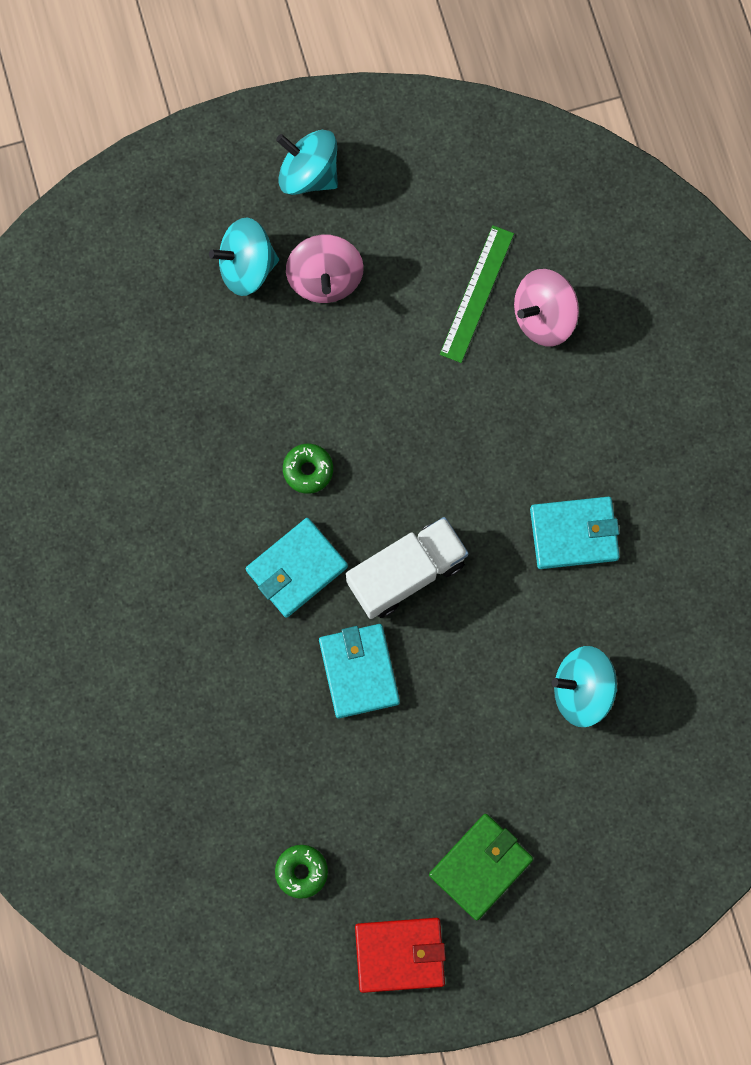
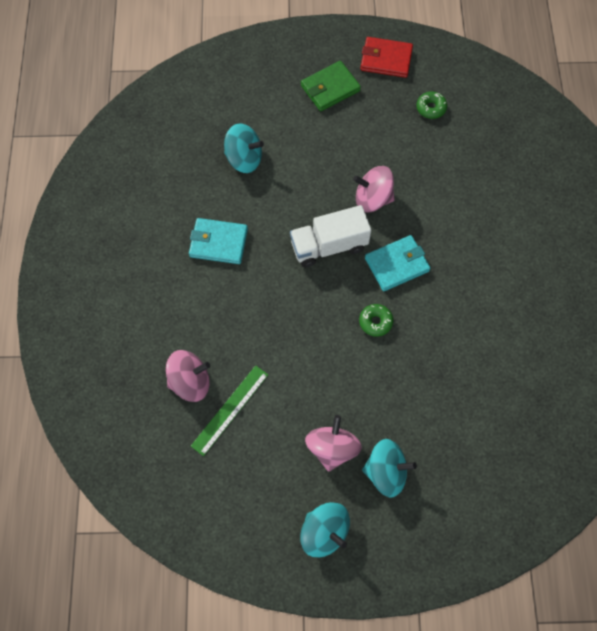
camera: 165 degrees left, 10 degrees down
(359, 671) = (372, 199): turquoise wallet -> pink spinning top

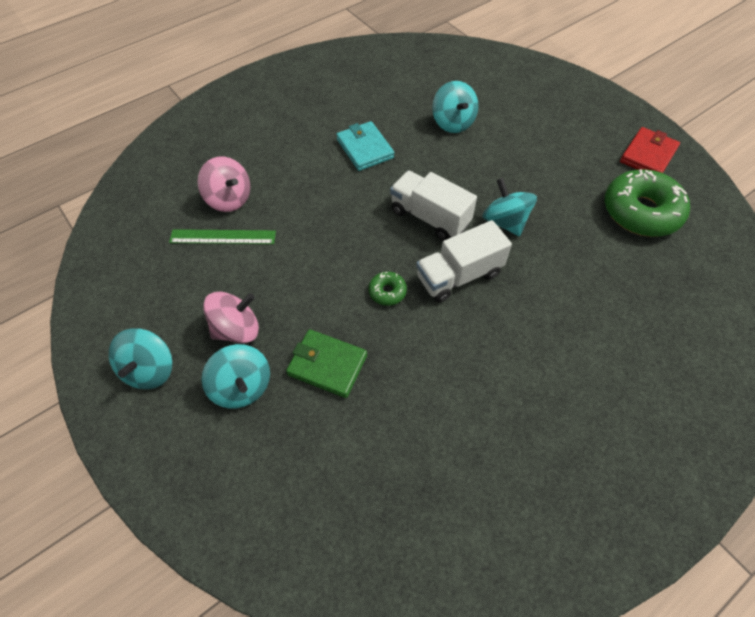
camera: 55 degrees right, 10 degrees down
(330, 88) = (576, 136): green wallet -> green wallet (327, 365)
(372, 199) = (505, 221): pink spinning top -> turquoise spinning top
(386, 59) = (648, 155): red wallet -> red wallet turned 60 degrees clockwise
(397, 264) = (459, 275): turquoise wallet -> white truck
(431, 108) = (641, 212): green donut -> green donut, size x2.27

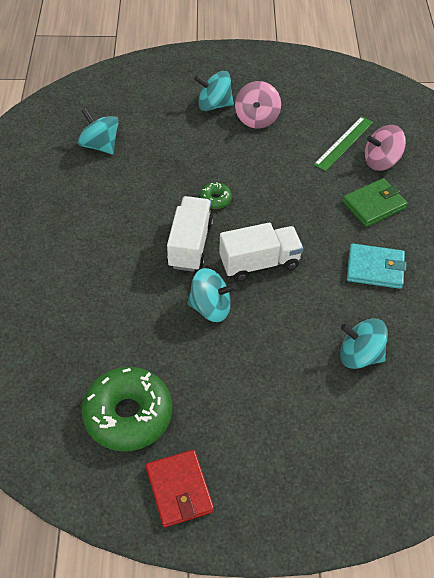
camera: 125 degrees right, 5 degrees down
(150, 370) = (263, 76): turquoise spinning top -> turquoise spinning top (100, 145)
(327, 365) = (191, 144): green wallet -> green wallet (374, 205)

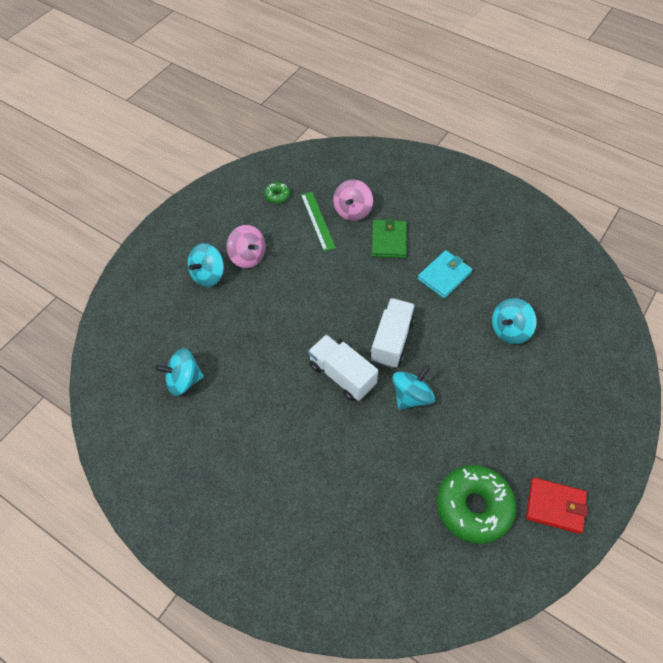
camera: 55 degrees left, 5 degrees up
(215, 199) = (309, 332): green donut -> green donut (277, 196)

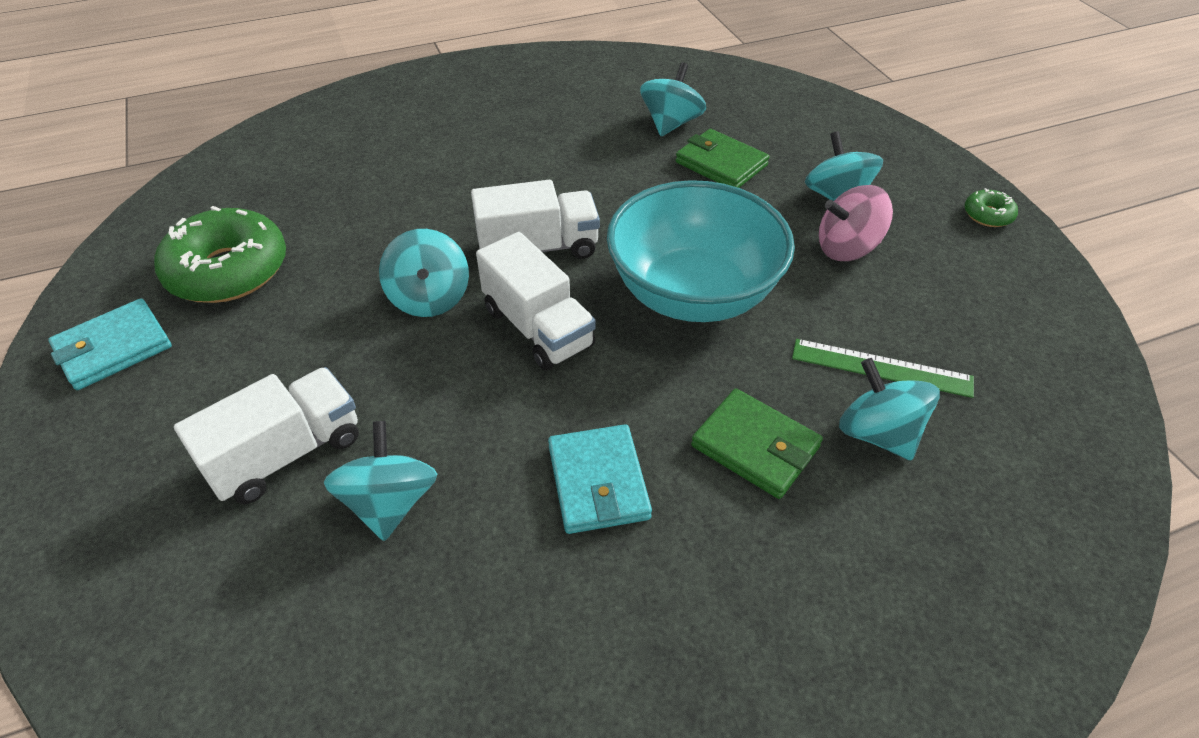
camera: 125 degrees right, 10 degrees down
(210, 335) = (721, 164): none -> green wallet
(277, 196) = (986, 343): green donut -> green donut (988, 215)
(324, 297) = (693, 294): none -> turquoise bowl
(352, 211) = (877, 433): pink spinning top -> turquoise spinning top
(526, 380) = (286, 454): none -> white truck
(555, 506) = (114, 348): red wallet -> turquoise wallet

